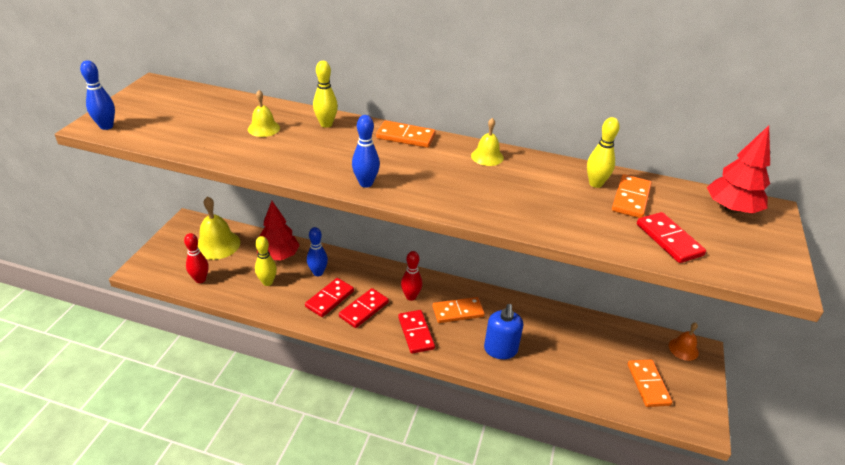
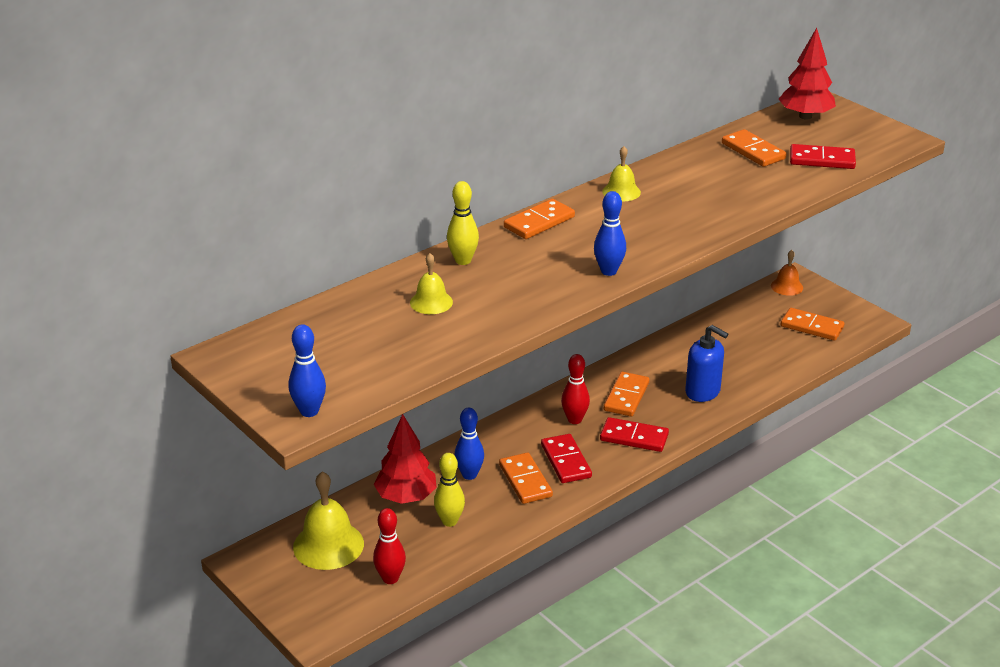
camera: 55 degrees left, 5 degrees down
(329, 299) = (525, 481): red domino -> orange domino
(595, 184) = (716, 157): yellow bowling pin -> none

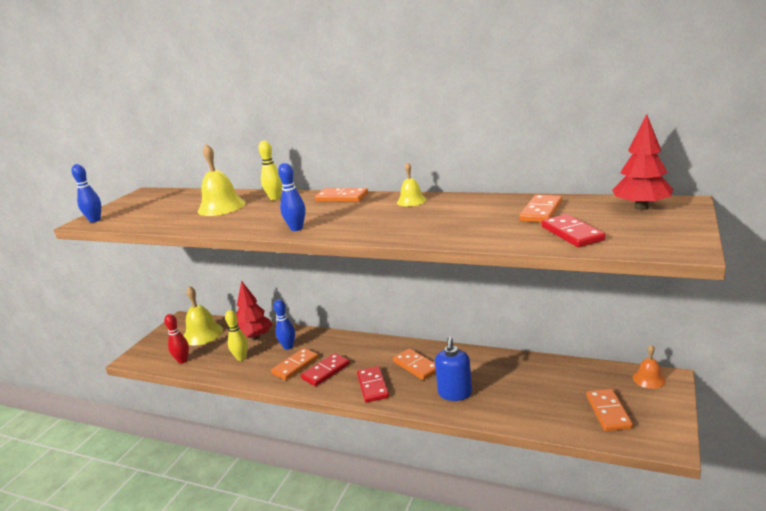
camera: 65 degrees right, 10 degrees down
(431, 302) = (221, 207): yellow bell -> yellow bell, size x1.75
(574, 420) = (372, 358): red bowling pin -> none
(626, 397) = (416, 366): orange domino -> orange domino turned 60 degrees clockwise

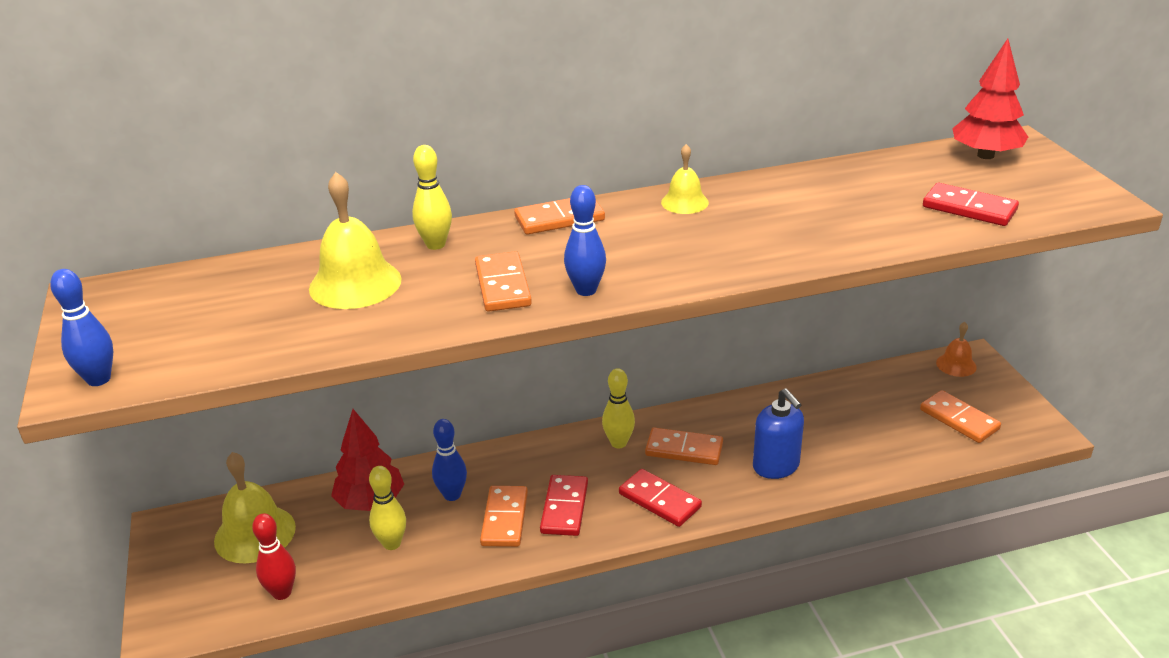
camera: 40 degrees left, 10 degrees up
(388, 351) = (618, 443): none -> yellow bowling pin
(541, 211) = (886, 184): orange domino -> orange domino (503, 285)

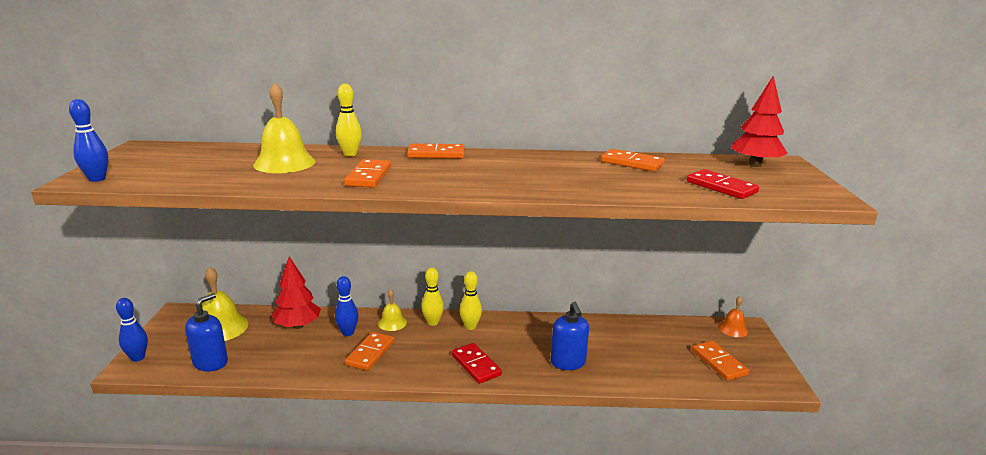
camera: 15 degrees right, 10 degrees down
(282, 593) = (211, 362): red bowling pin -> blue soap dispenser
(392, 543) = (293, 351): yellow bowling pin -> yellow bowling pin (433, 322)
(564, 508) = (411, 355): red domino -> none
(586, 290) = (417, 186): blue bowling pin -> blue bowling pin (138, 358)
(684, 202) = (523, 158): yellow bell -> yellow bell (392, 322)
(684, 449) = (510, 339): orange domino -> orange domino (632, 163)

